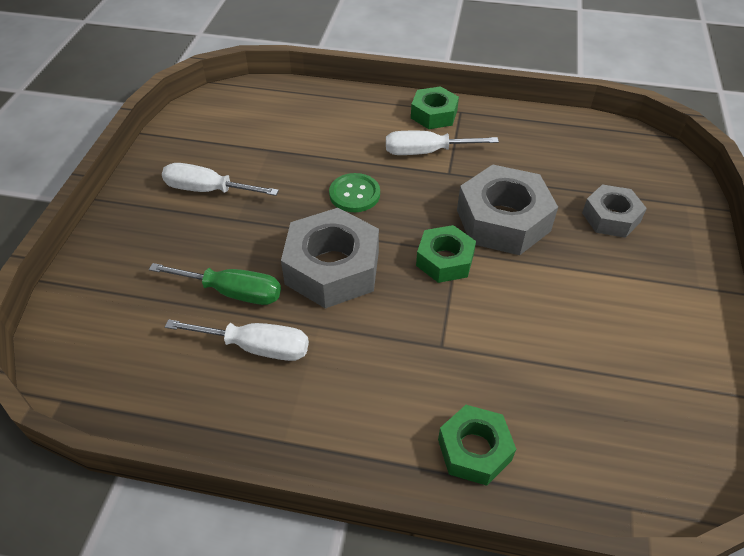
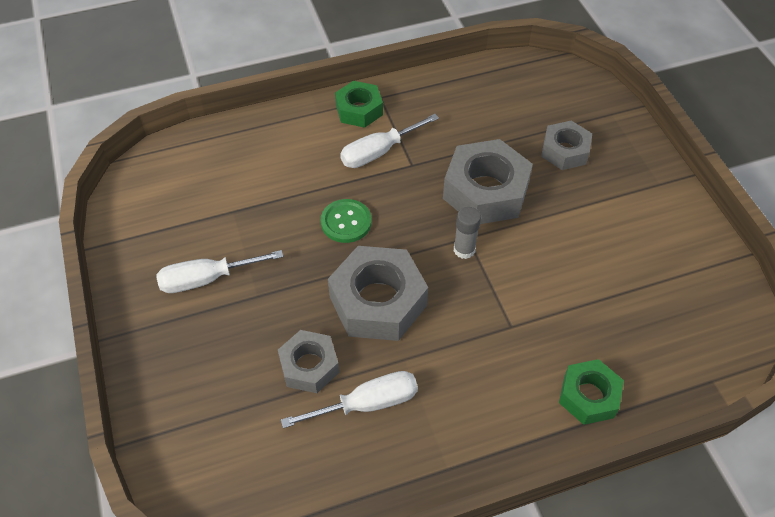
camera: 30 degrees left, 5 degrees up
(233, 292) = (309, 366): green screwdriver -> grey nut
(445, 260) = (464, 250): green nut -> grey glue stick

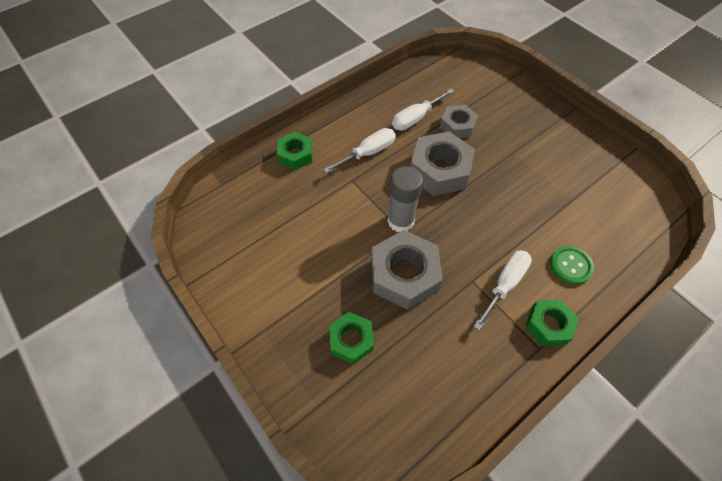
camera: 160 degrees right, 5 degrees up
(207, 279) = (549, 152): white screwdriver -> white screwdriver (368, 153)
(346, 222) = (491, 216): green button -> green button (571, 265)
(464, 250) = (400, 221): grey glue stick -> grey glue stick, size x1.67
(565, 151) = (351, 340): grey nut -> green nut

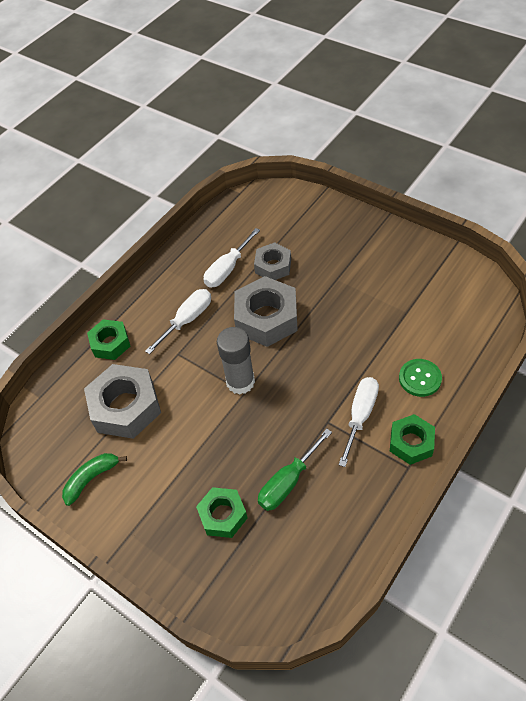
camera: 10 degrees left, 5 degrees down
(244, 269) = (92, 478): none -> green banana
(404, 274) = (258, 435): grey nut -> grey nut (125, 407)
(420, 327) = (288, 482): none -> green screwdriver

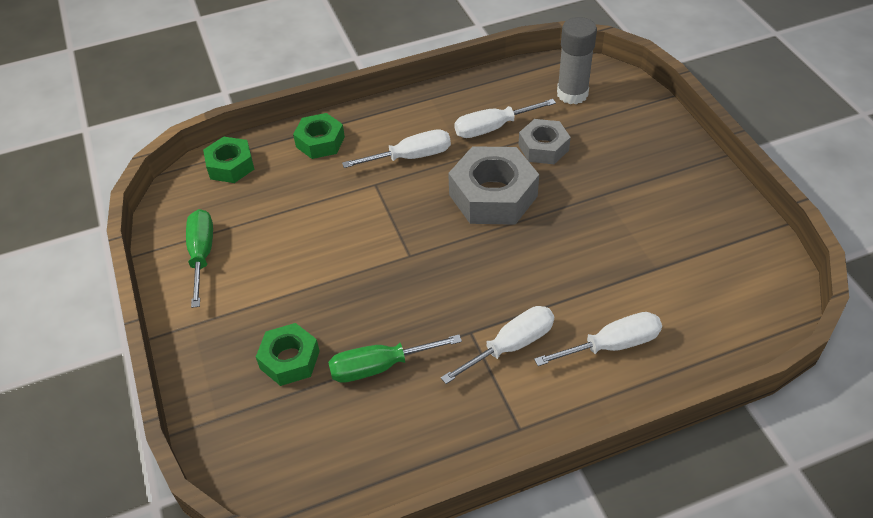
camera: 30 degrees right, 5 degrees down
(92, 478) = (202, 255): green banana -> green screwdriver
(125, 407) = (285, 207): grey nut -> none
(240, 382) = (413, 243): grey glue stick -> grey glue stick (572, 94)
(411, 443) = (544, 406): green nut -> green nut (230, 166)
(420, 378) = (612, 345): green button -> white screwdriver

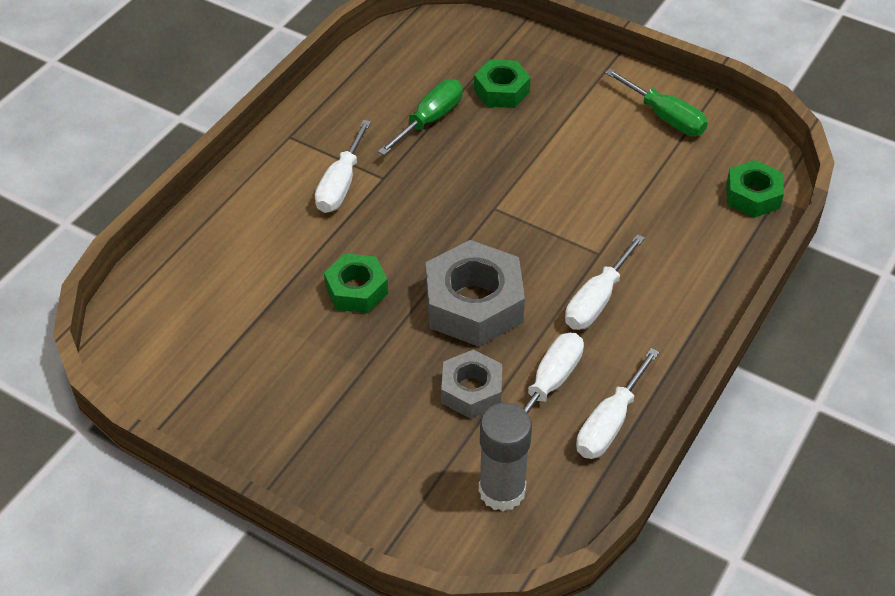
camera: 140 degrees right, 0 degrees up
(320, 142) = (705, 265): green nut -> green nut (356, 290)
(612, 345) = (257, 227): white screwdriver -> white screwdriver (609, 423)

